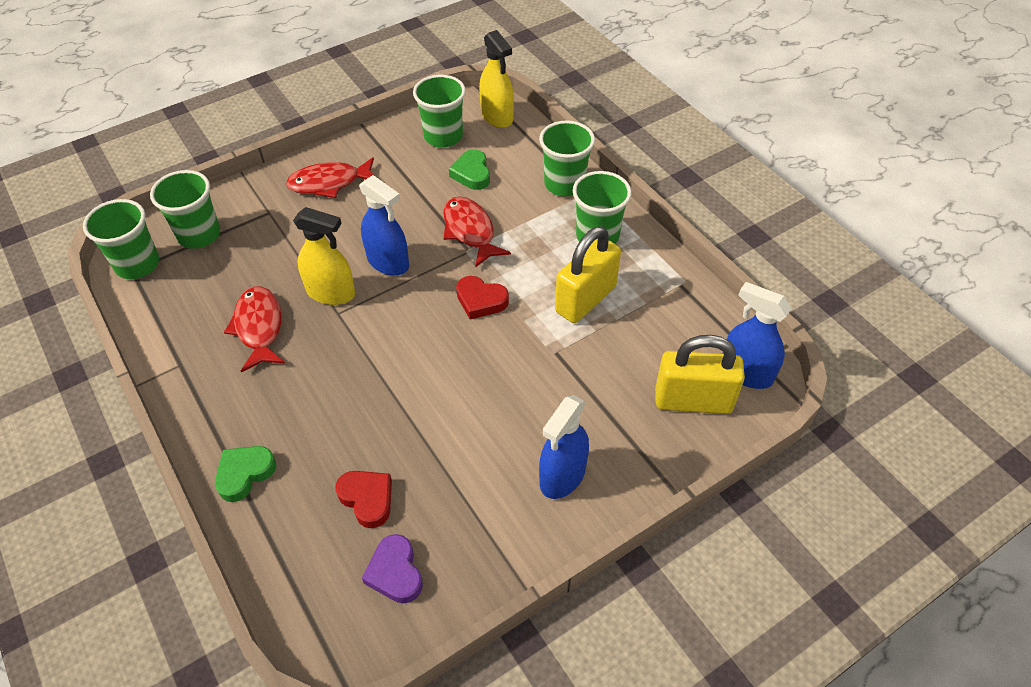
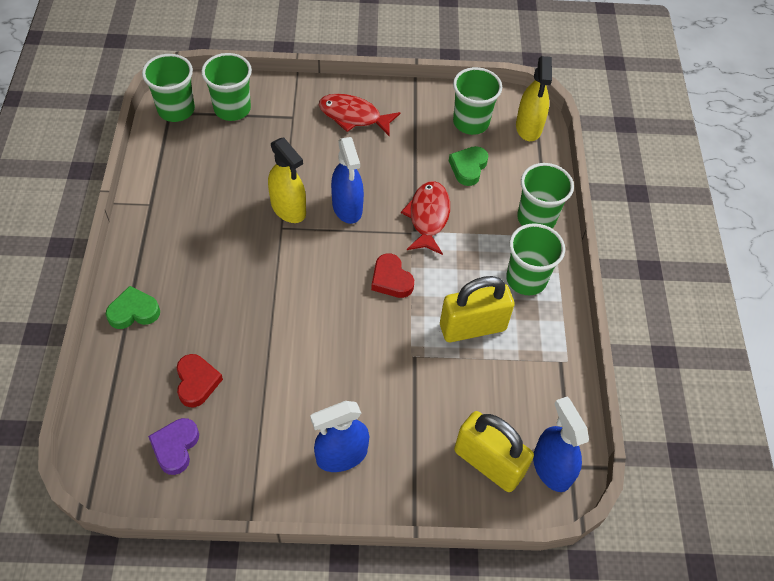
camera: 30 degrees right, 5 degrees up
(259, 328) = (220, 207): red fish -> none

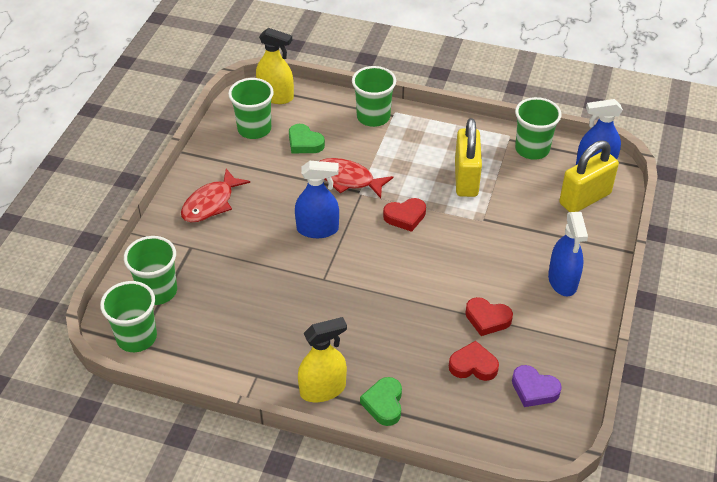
camera: 70 degrees left, 10 degrees down
(264, 385) = (487, 319): none -> red heart
(288, 208) = (303, 270): yellow spray bottle -> yellow spray bottle (323, 389)
(526, 279) = (430, 138): green cup -> green cup (532, 149)

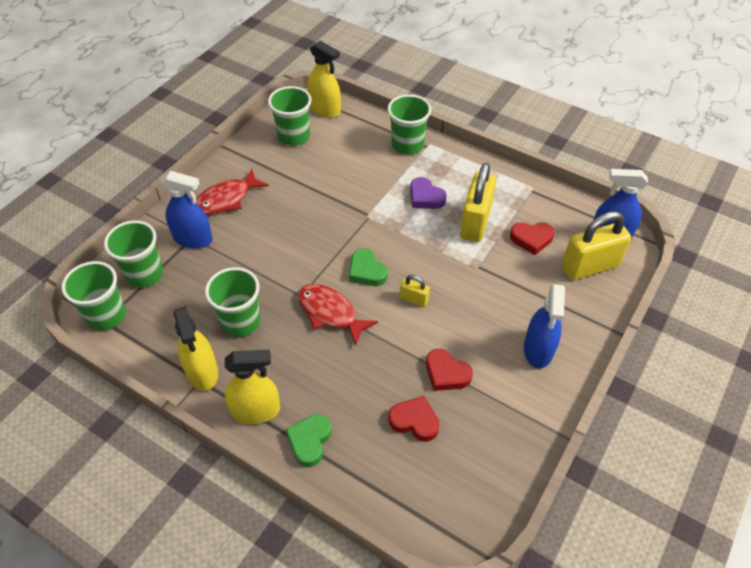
camera: 15 degrees right, 5 degrees up
(257, 367) = (202, 372): none -> yellow spray bottle
(304, 143) = (334, 158): green heart -> green heart (367, 271)
(317, 229) = (314, 244): blue spray bottle -> blue spray bottle (193, 239)
(348, 179) = (361, 201): red fish -> red fish (330, 313)
(405, 217) = (402, 249): red heart -> red heart (531, 239)
(433, 261) = (414, 299): none -> yellow padlock
(532, 149) = (551, 205): green cup -> green cup (241, 321)
(534, 389) = (469, 463): purple heart -> purple heart (425, 197)

